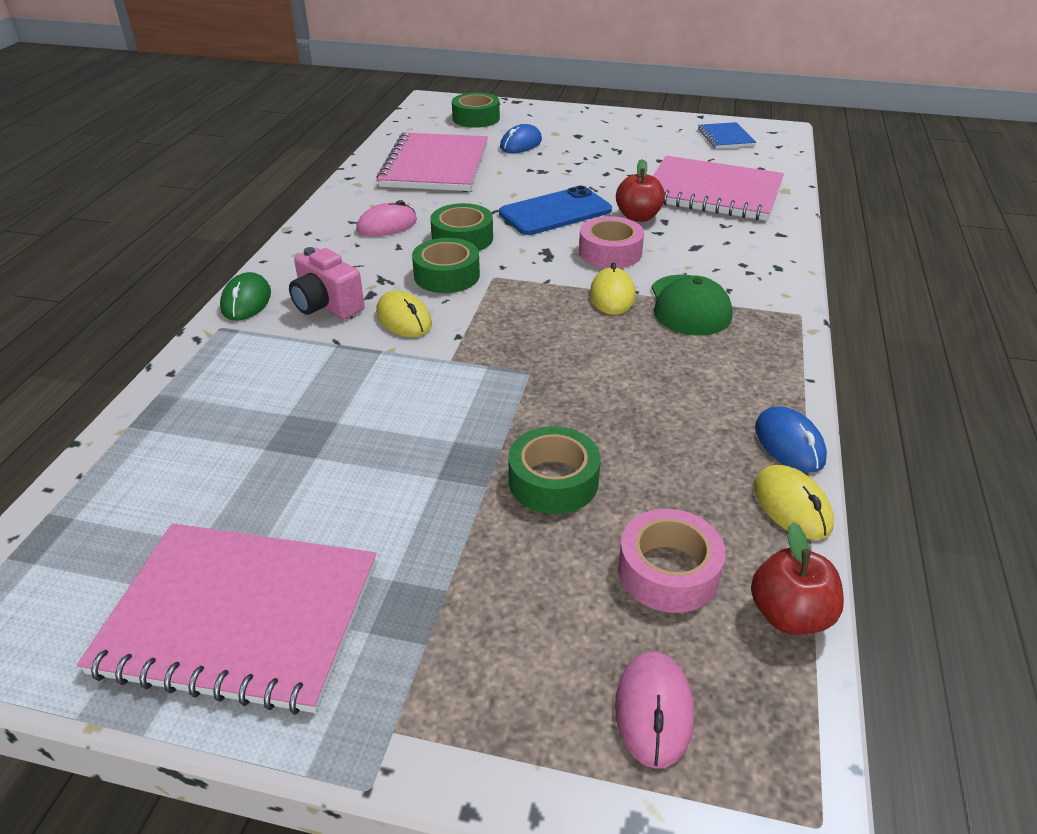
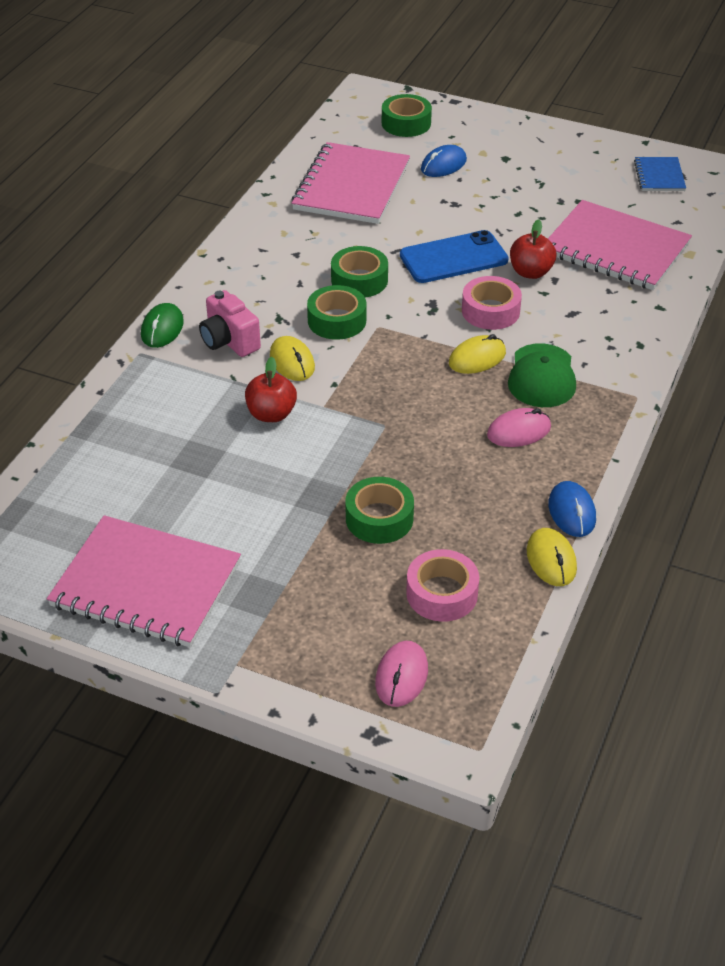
camera: 10 degrees right, 5 degrees up
(387, 225) = (293, 257): pink mouse -> pink mouse (519, 431)
(612, 295) = (477, 358): yellow mouse -> yellow mouse turned 45 degrees clockwise
(789, 615) = (515, 633): red apple -> red apple (271, 414)

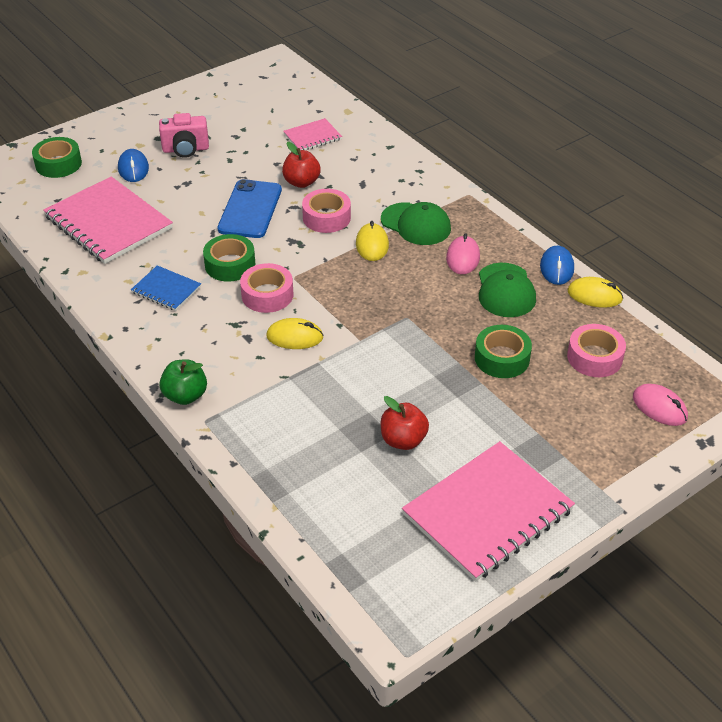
camera: 60 degrees left, 0 degrees up
(162, 329) = (185, 396): green mouse -> green apple
(229, 341) = (238, 362): pink camera -> pink camera (185, 149)
(271, 414) = (346, 371): red apple -> red apple (403, 440)
(337, 320) = (267, 295): green tape -> pink tape
(493, 484) = (505, 291): none -> green cap
(572, 512) = (557, 268): blue mouse -> blue mouse turned 75 degrees clockwise
(615, 248) = (312, 137): pink notebook -> pink notebook, size x0.49
(659, 176) = (253, 85): blue notebook -> blue notebook (166, 290)

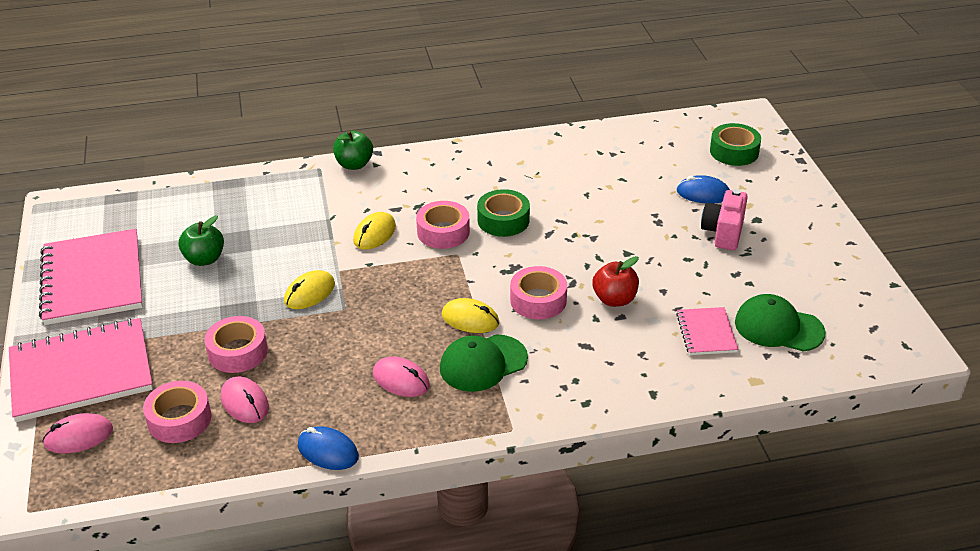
camera: 115 degrees right, 5 degrees down
(108, 223) = (615, 165): pink notebook -> pink notebook (81, 372)
(166, 290) = (493, 179): blue notebook -> none
(250, 209) = (585, 252): blue phone -> none
(403, 440) = (204, 259): red apple -> green apple
(502, 358) = (238, 352): green tape -> pink tape
(505, 291) = (325, 393): green cap -> green cap (778, 327)
(549, 329) = (245, 402): none -> pink mouse
(594, 295) = (261, 463): yellow mouse -> yellow mouse (309, 293)

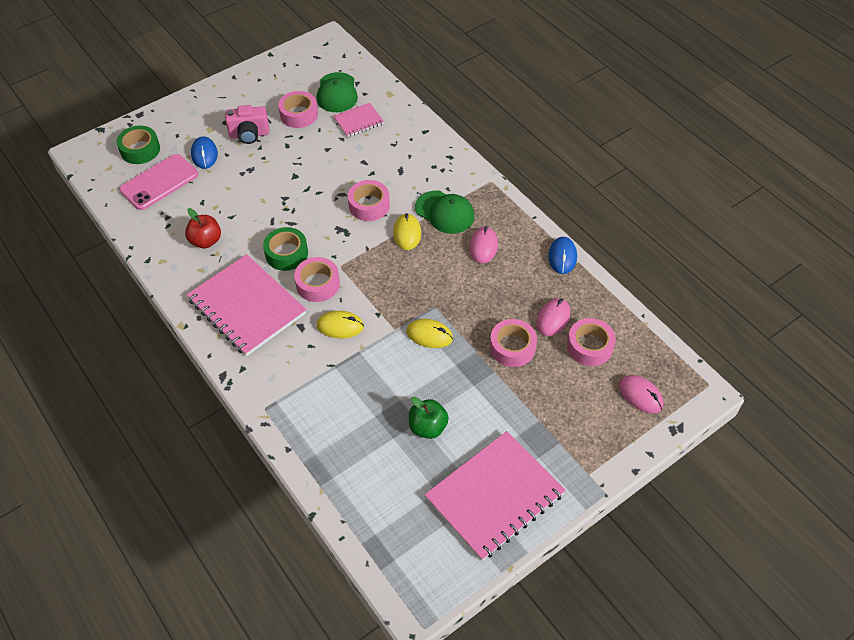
camera: 115 degrees left, 15 degrees up
(81, 372) = (590, 433): pink notebook -> pink notebook (247, 306)
(354, 164) = (248, 384): green apple -> none
(614, 299) = (348, 169): red apple -> red apple (206, 241)
(671, 156) = (159, 182): none -> pink phone
(745, 281) = (299, 114): none -> pink tape

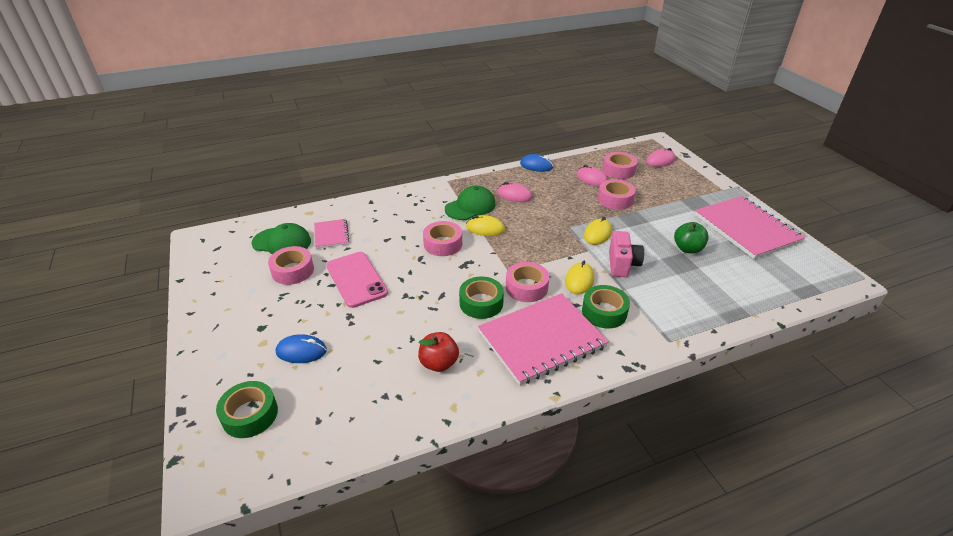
camera: 75 degrees left, 15 degrees down
(159, 182) = (322, 399): pink phone -> pink phone (356, 279)
(249, 134) = (296, 310): pink camera -> pink camera (622, 264)
(295, 351) = (604, 312): none -> green tape

